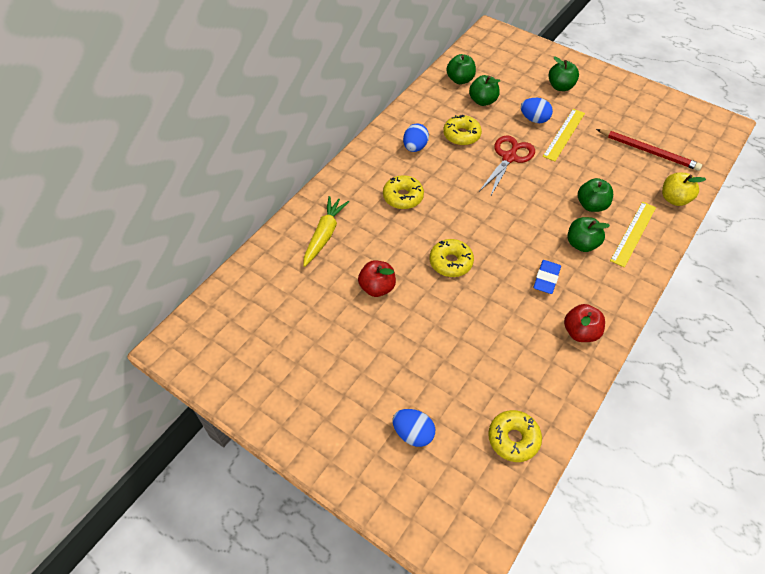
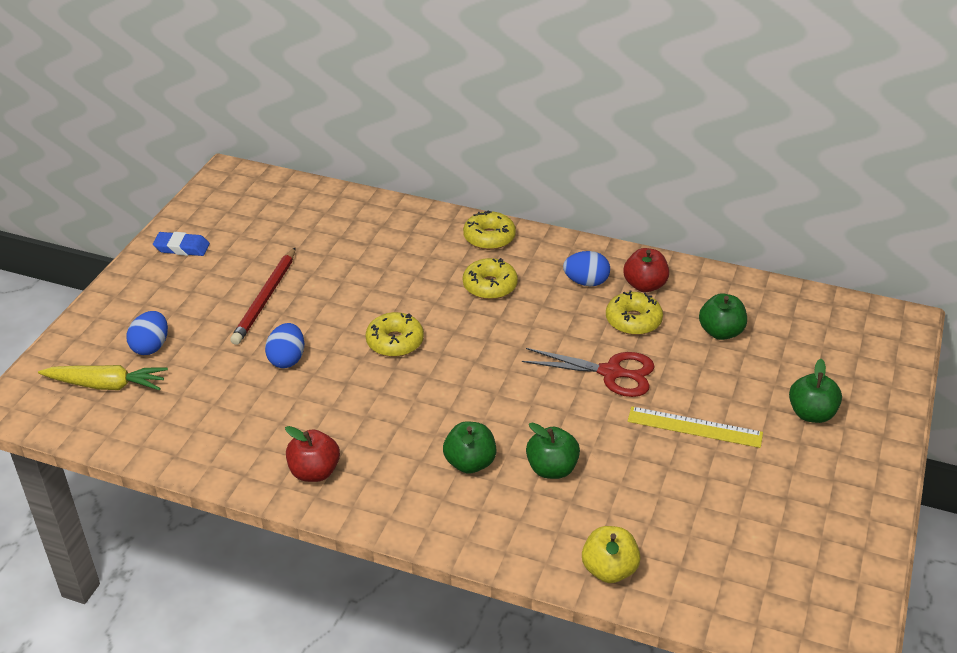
camera: 75 degrees right, 15 degrees down
(324, 235) = (404, 237): yellow carrot -> yellow carrot (106, 385)
(377, 287) = (338, 289): red apple -> red apple (644, 285)
(460, 80) = (755, 303): green apple -> none
(513, 439) = (152, 424): yellow donut -> yellow donut (489, 238)
(534, 119) = (711, 391): blue egg -> blue egg (287, 359)
(546, 279) = (394, 432): blue eraser -> blue eraser (182, 248)
(633, 233) = (512, 520): yellow ruler -> none
(648, 151) = (709, 533): red pencil -> red pencil (265, 299)

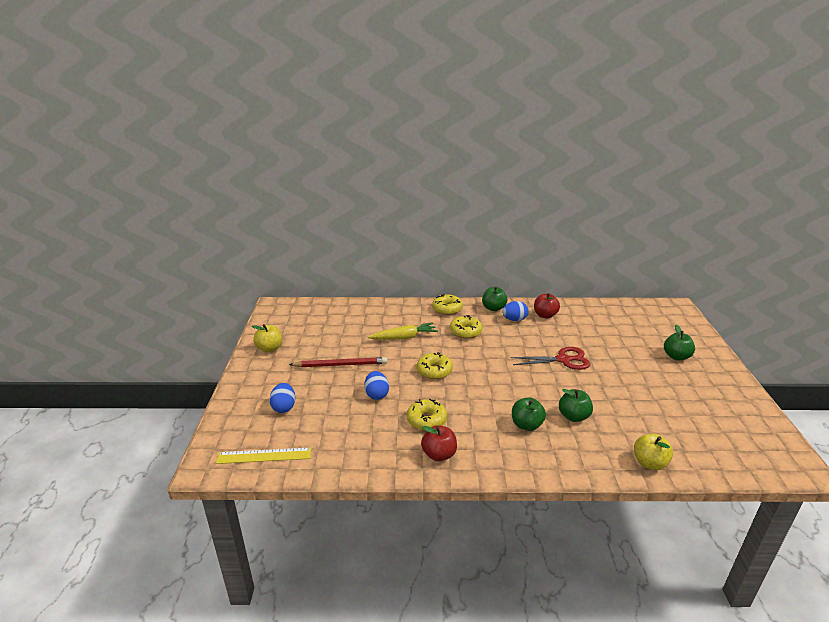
camera: 20 degrees left, 10 degrees down
(106, 385) = (267, 437): yellow carrot -> yellow carrot (404, 337)
(182, 248) = (269, 348): blue eraser -> yellow apple
(265, 299) = (340, 365): red pencil -> red pencil turned 90 degrees counterclockwise
(633, 321) = (553, 332): yellow donut -> yellow donut (426, 420)
(694, 427) = (627, 376): yellow ruler -> yellow ruler (264, 455)
(720, 332) = (600, 329): green apple -> green apple (493, 308)

